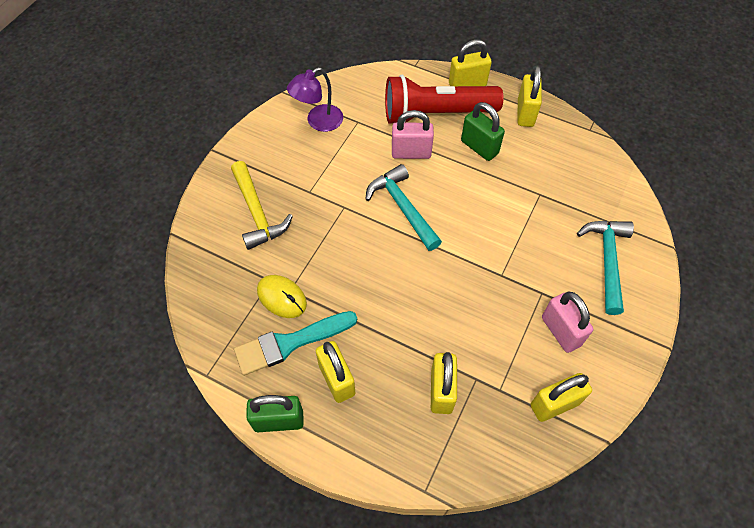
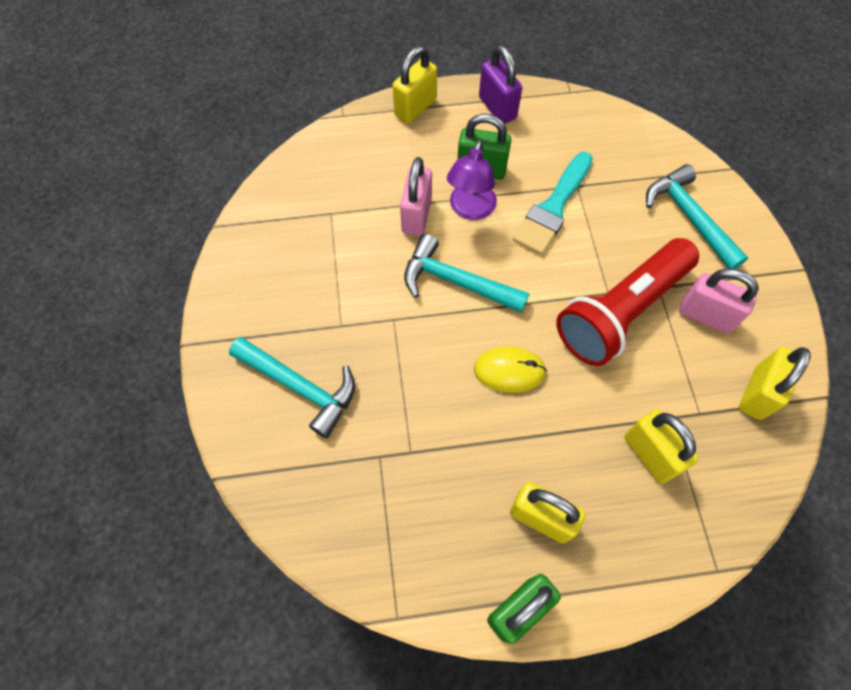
camera: 35 degrees left, 5 degrees up
(257, 212) = (300, 387): yellow hammer -> turquoise hammer
(282, 297) = (408, 467): yellow mouse -> yellow mouse (509, 370)
(290, 343) = (459, 513): turquoise brush -> turquoise brush (553, 207)
(318, 122) = (286, 238): purple lamp -> purple lamp (470, 210)
(411, 153) = (416, 216): pink padlock -> pink padlock turned 45 degrees counterclockwise
(436, 113) = (408, 157): red flashlight -> red flashlight (620, 311)
(525, 113) = (497, 108): yellow padlock -> purple padlock

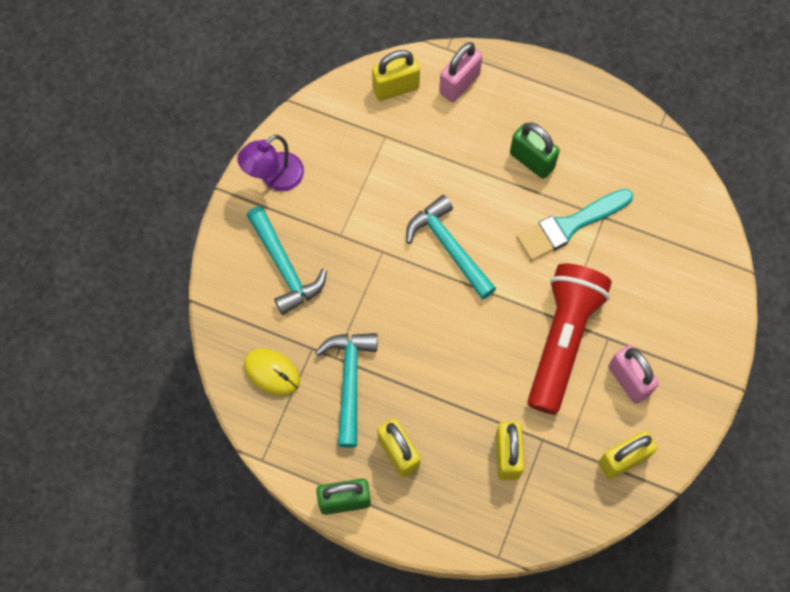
camera: 30 degrees right, 5 degrees up
(415, 108) = (513, 73): yellow padlock -> yellow padlock (396, 88)
(416, 216) = (452, 174): pink padlock -> pink padlock (459, 84)
(470, 210) = (499, 192): purple lamp -> purple lamp (274, 178)
(497, 108) = (584, 108): purple padlock -> none
(509, 370) = (444, 338): yellow mouse -> yellow mouse (272, 372)
(620, 311) = (563, 340): red flashlight -> red flashlight turned 120 degrees clockwise
(689, 217) = (678, 295): turquoise hammer -> turquoise hammer (350, 382)

